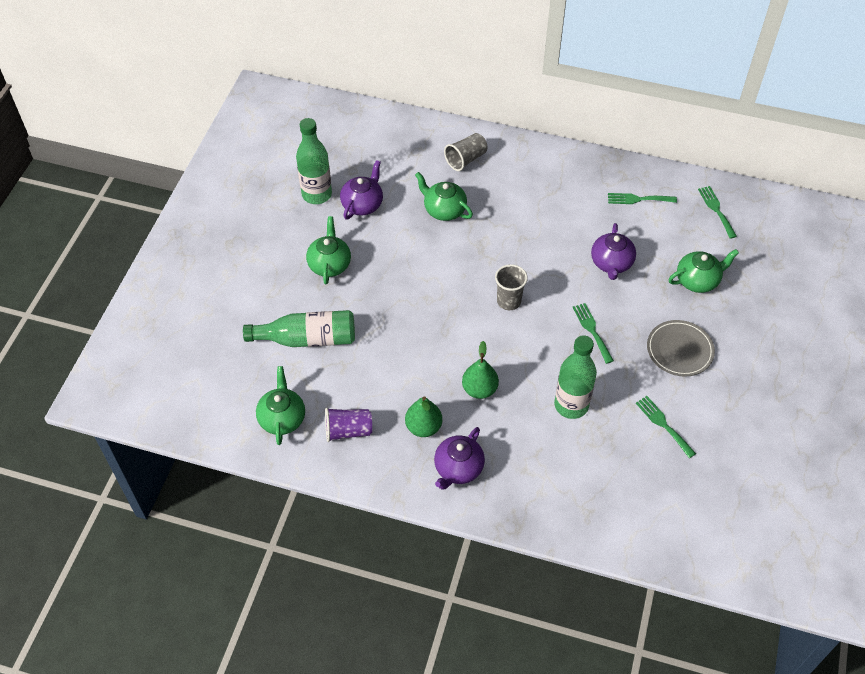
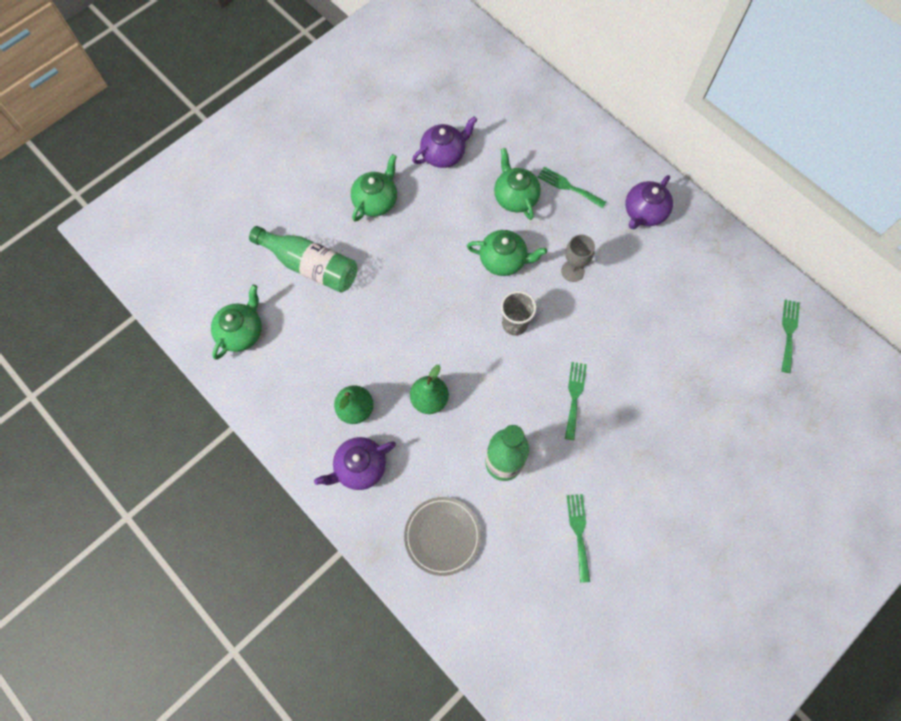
camera: 30 degrees right, 15 degrees up
(317, 194) = (409, 124): green bottle -> none
(348, 431) = (289, 376): purple cup -> none
(466, 159) = (570, 153): grey cup -> none
(527, 242) = (572, 271): none -> grey goblet
(611, 263) = (640, 336): purple teapot -> purple teapot (644, 213)
(638, 199) = (714, 280): green fork -> green fork (568, 187)
(679, 350) = (647, 464): grey plate -> grey plate (442, 536)
(698, 280) = (716, 400): green teapot -> green teapot (503, 260)

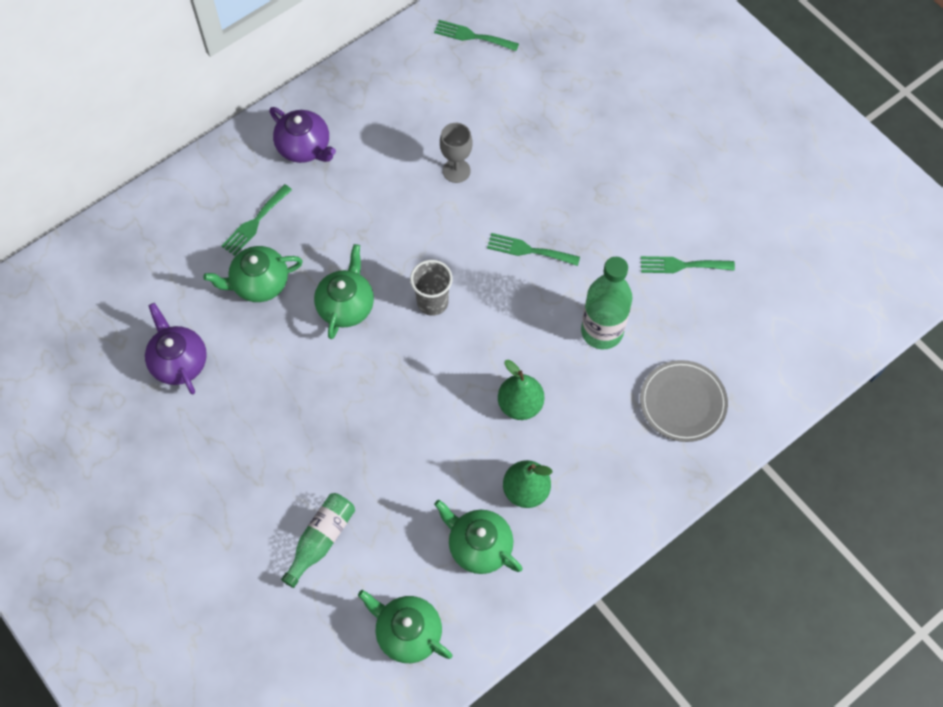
camera: 85 degrees left, 5 degrees down
(310, 266) = (321, 540): green bottle -> green bottle, size x0.67
(359, 467) = (599, 489): purple teapot -> none
(376, 201) = (236, 451): green teapot -> green teapot (479, 546)
(572, 271) = (371, 232): grey goblet -> grey goblet (456, 171)

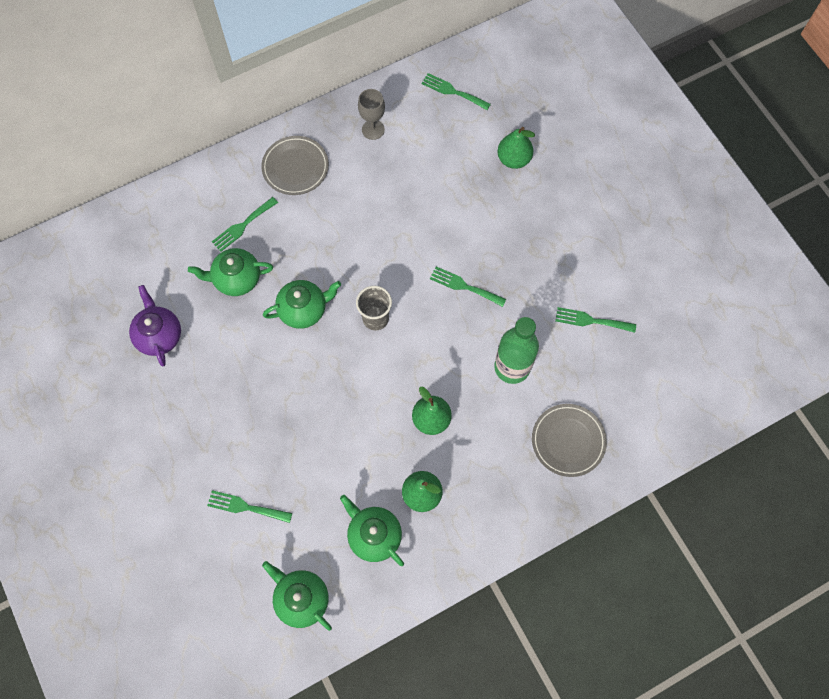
camera: 10 degrees right, 5 degrees up
(305, 147) = (295, 167): purple teapot -> grey plate
(321, 540) = (245, 507): green bottle -> green fork
(346, 305) = (304, 309): green teapot -> green teapot turned 45 degrees clockwise
(456, 171) = (417, 207): grey goblet -> grey goblet (373, 129)
(557, 101) = (513, 159): none -> green pear

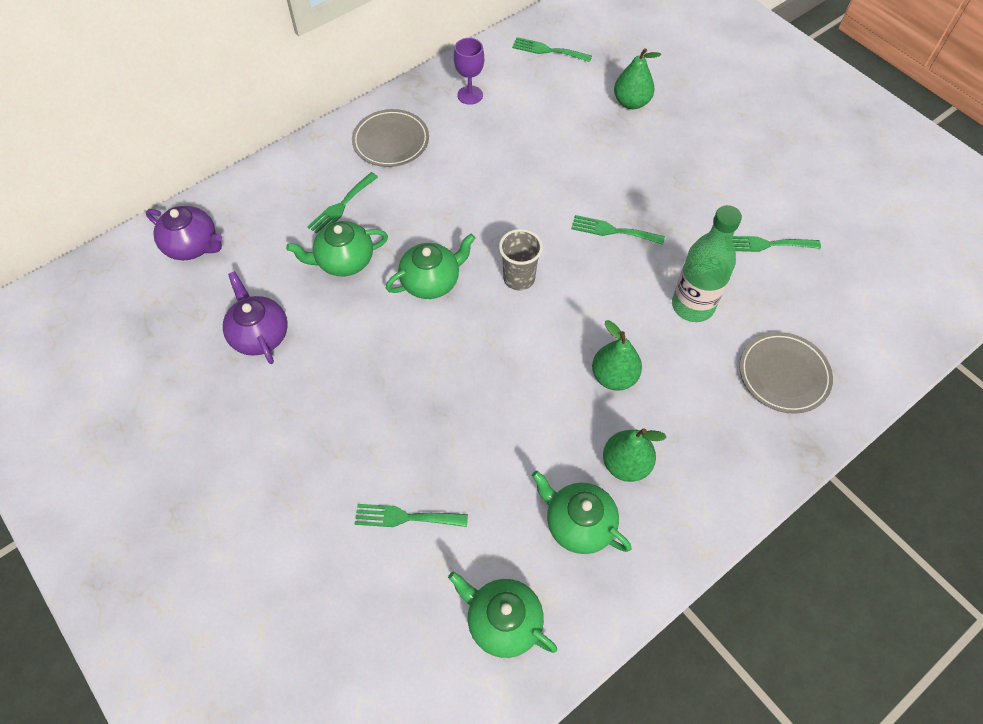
camera: 10 degrees left, 10 degrees down
(116, 244) = (192, 245): none -> purple teapot
(373, 129) = (470, 95): grey goblet -> purple goblet

